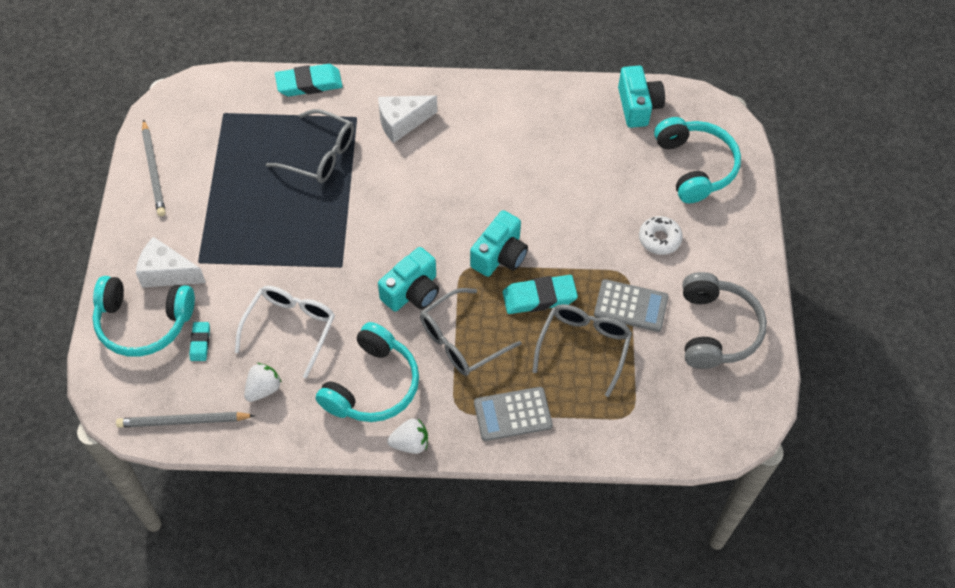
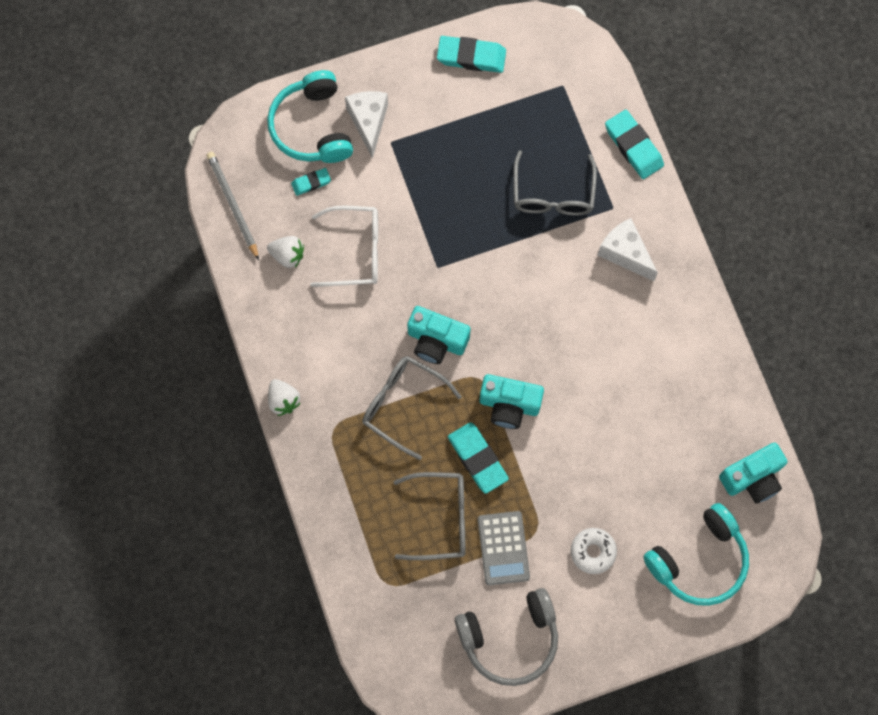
camera: 70 degrees right, 15 degrees up
(154, 170) = (471, 57): grey pencil -> turquoise eraser
(372, 385) = (327, 345): turquoise headphones -> none
(512, 414) = (346, 478): grey calculator -> none

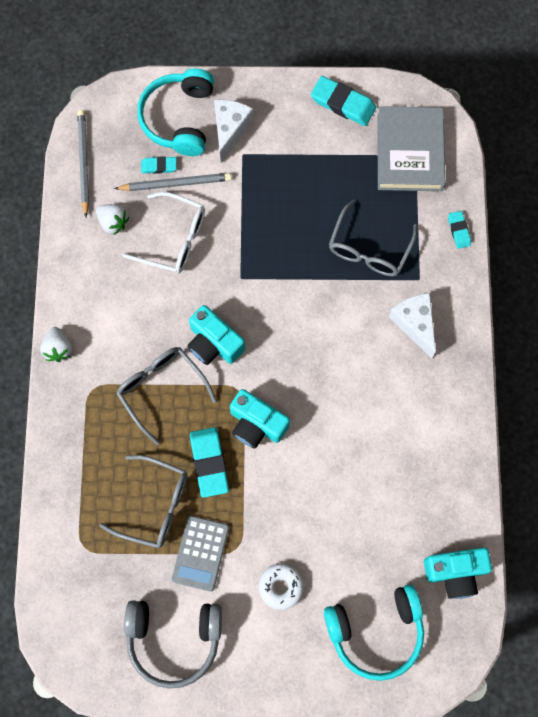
camera: 20 degrees right, 0 degrees up
(335, 194) = (176, 183): none -> grey pencil
(556, 84) = (410, 152): none -> grey book
(633, 146) = (458, 231): turquoise eraser -> turquoise eraser, size x0.56

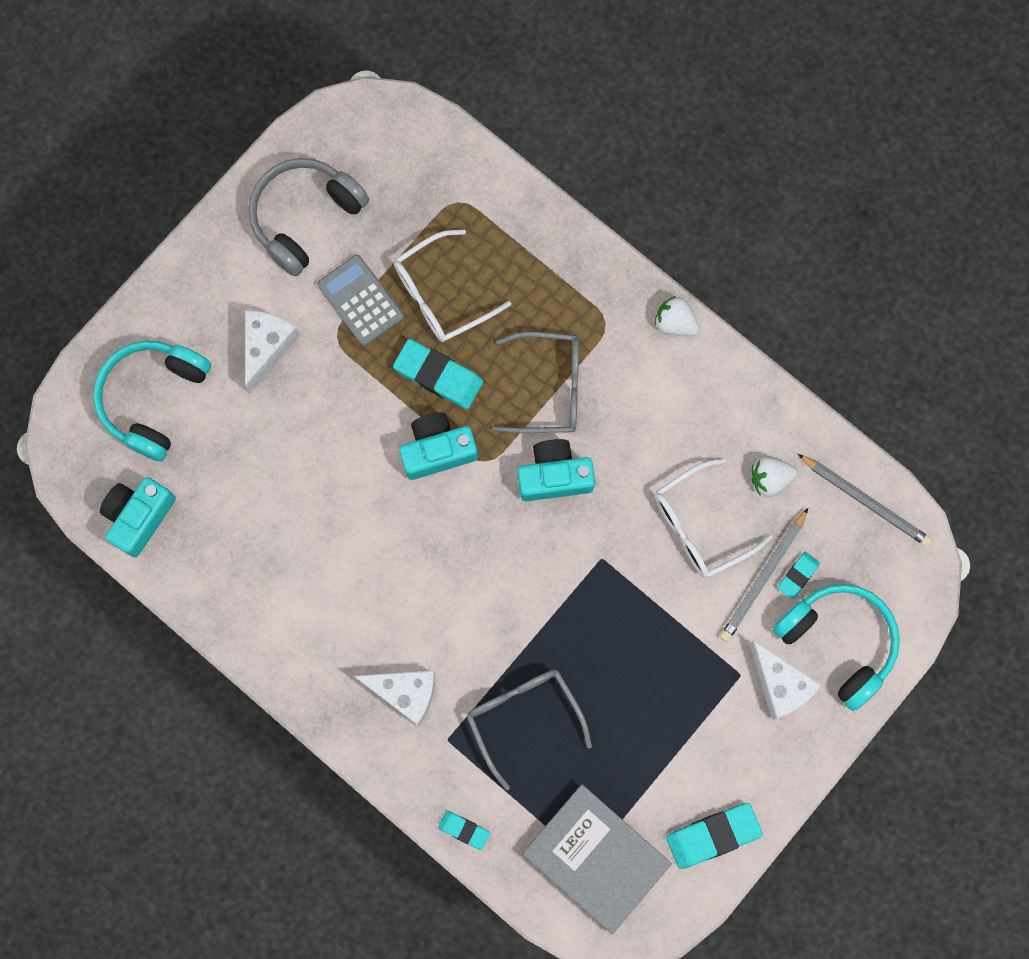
camera: 130 degrees right, 5 degrees up
(155, 505) = (441, 294): grey glasses -> white glasses
(281, 587) = (267, 347): white donut -> white cheese

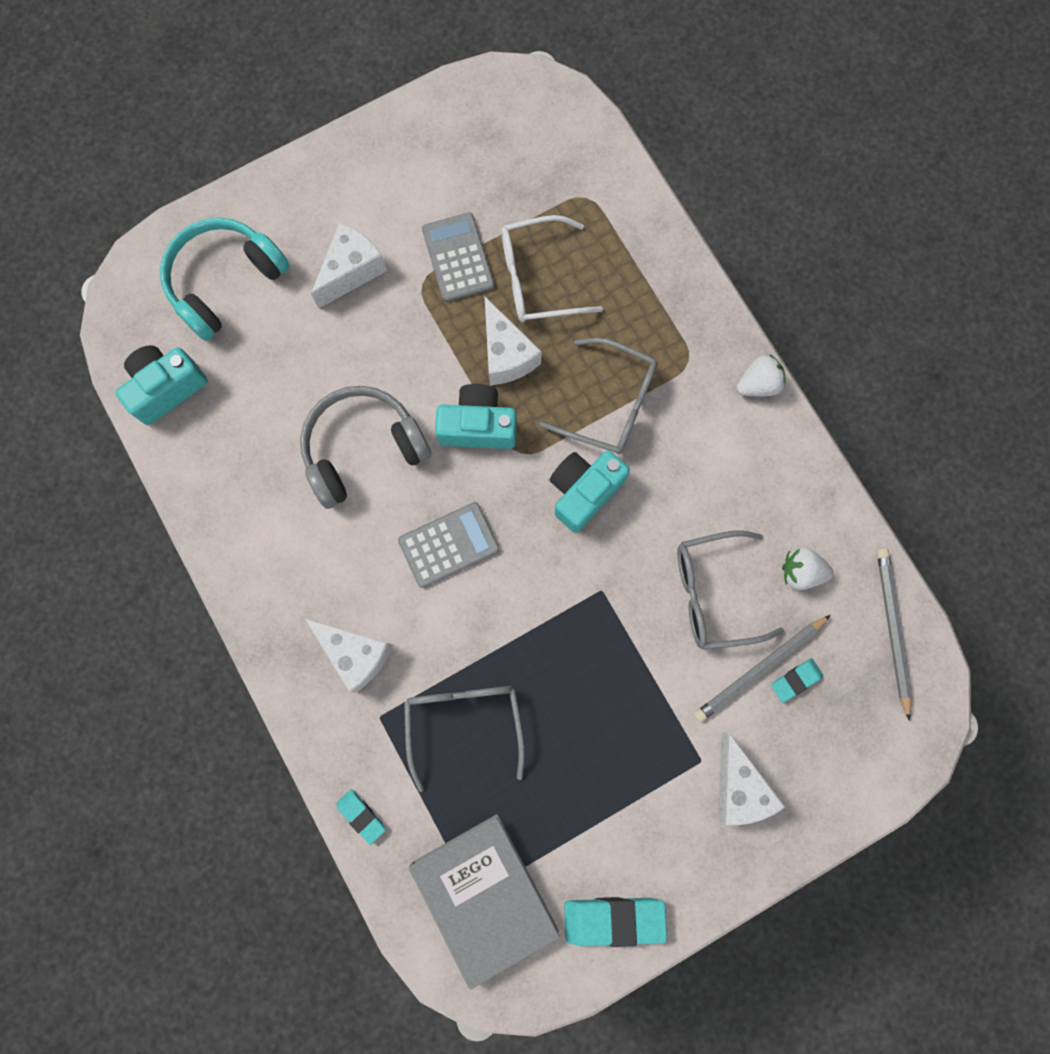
camera: 20 degrees right, 0 degrees up
(305, 217) = (434, 162): grey headphones -> grey headphones (362, 449)
(438, 375) = (506, 354): turquoise eraser -> white cheese
(451, 567) = (449, 545): none -> grey calculator
(554, 476) = (584, 491): turquoise camera -> turquoise camera turned 60 degrees counterclockwise
(675, 323) = (758, 384): white strawberry -> white strawberry turned 105 degrees clockwise
(700, 525) = (713, 593): white glasses -> grey glasses
(839, 642) = (815, 764): turquoise headphones -> none
(866, 501) = (892, 629): grey pencil -> grey pencil turned 150 degrees counterclockwise

